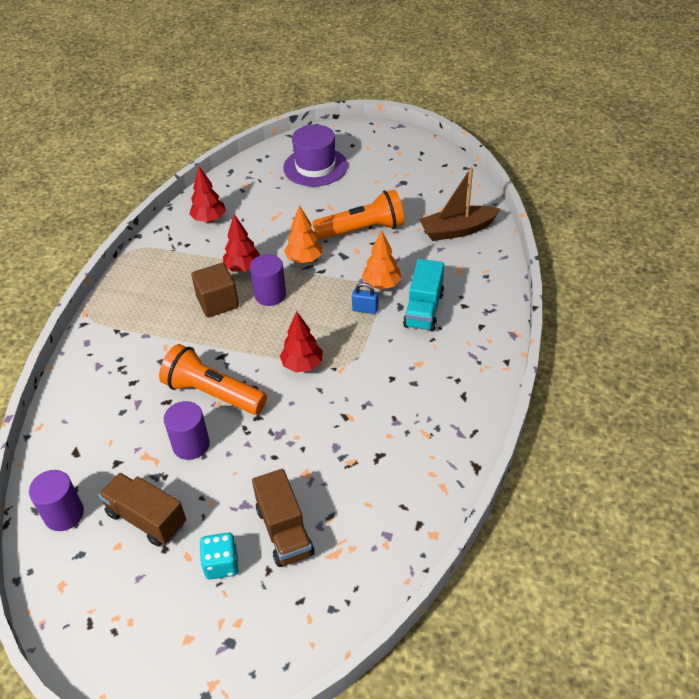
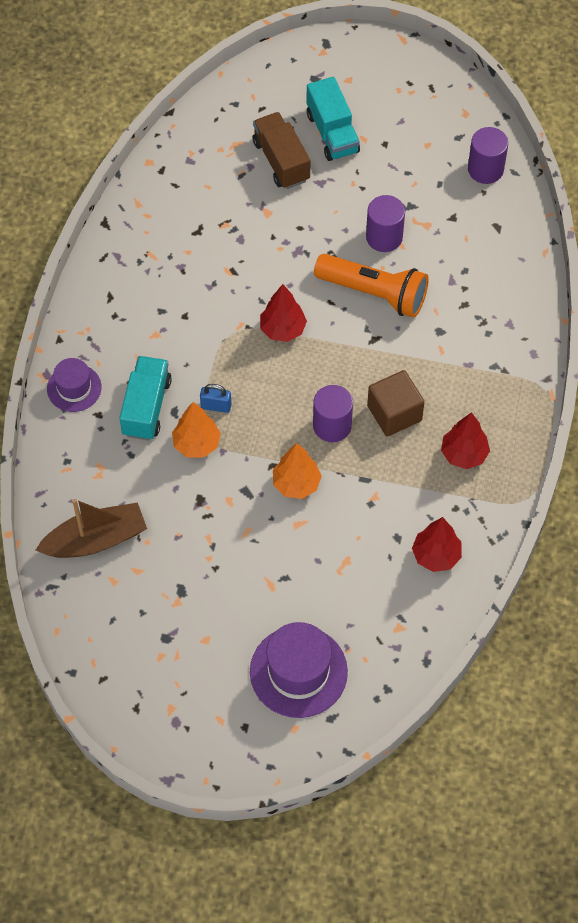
camera: 175 degrees right, 15 degrees up
(146, 519) = (408, 167): brown truck -> none
(221, 564) = (332, 133): turquoise dice -> turquoise truck
(243, 268) = (373, 468): red tree -> red tree (464, 454)
(362, 230) = (223, 539): orange flashlight -> none
(487, 324) = (74, 388): none -> purple hat

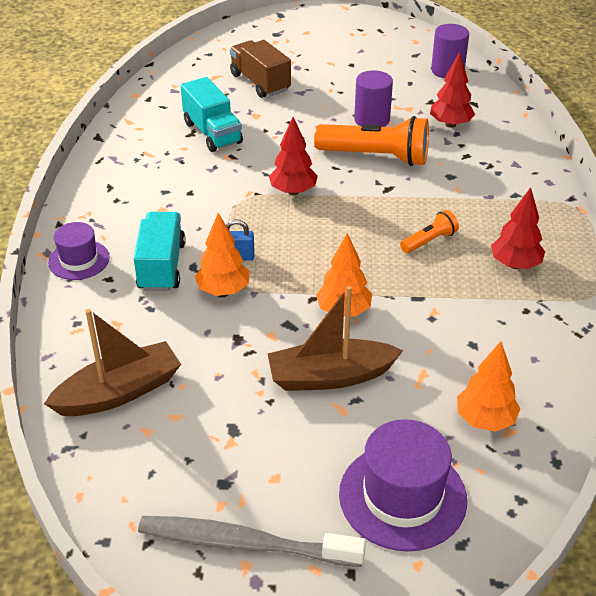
camera: 10 degrees left, 20 degrees down
(173, 691) = (244, 543): none -> grey toothbrush
(269, 551) = (330, 376): none -> brown boat
(332, 133) = (302, 62): turquoise truck -> turquoise truck (212, 133)
(332, 425) = (367, 258): purple cylinder -> none
(383, 614) = (485, 420): none -> orange tree
(394, 413) = (429, 241): brown cube -> orange flashlight
(436, 555) = (523, 355): red tree -> red tree (450, 124)

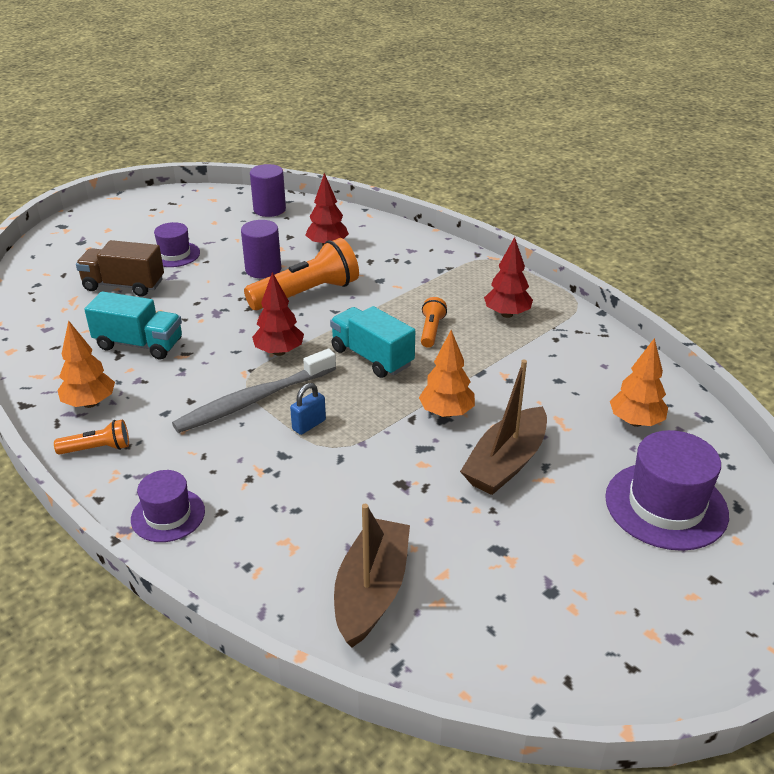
camera: 45 degrees left, 5 degrees down
(98, 191) = (97, 448): none -> orange flashlight
(161, 266) = (255, 472): turquoise truck -> turquoise truck (372, 357)
(223, 290) = (336, 456): orange tree -> orange tree (90, 403)
(244, 543) = (628, 620): grey toothbrush -> grey toothbrush (253, 400)
(325, 75) = (174, 254): none -> purple hat

